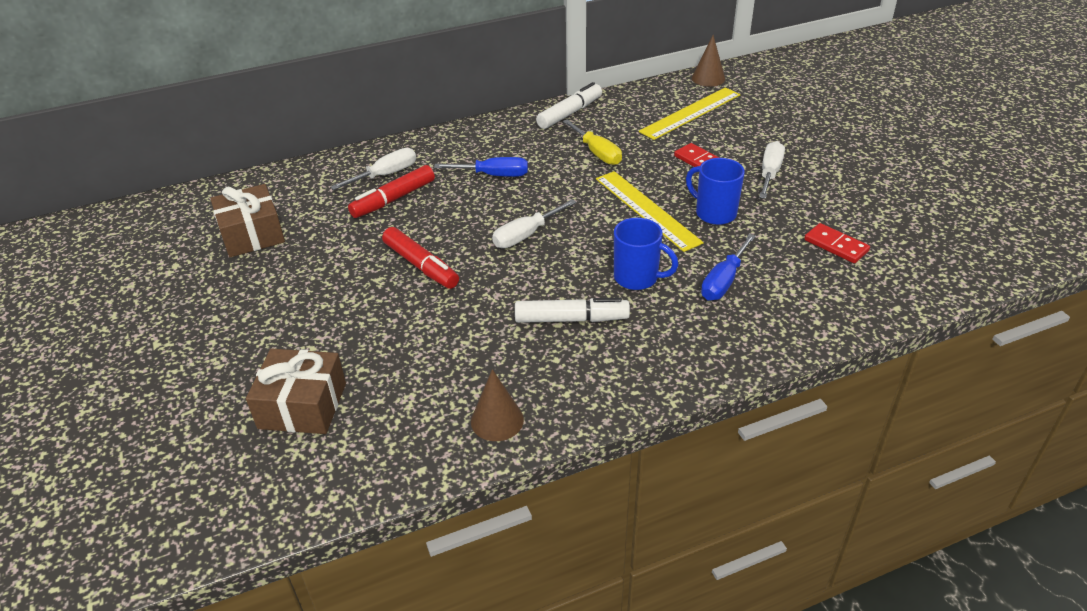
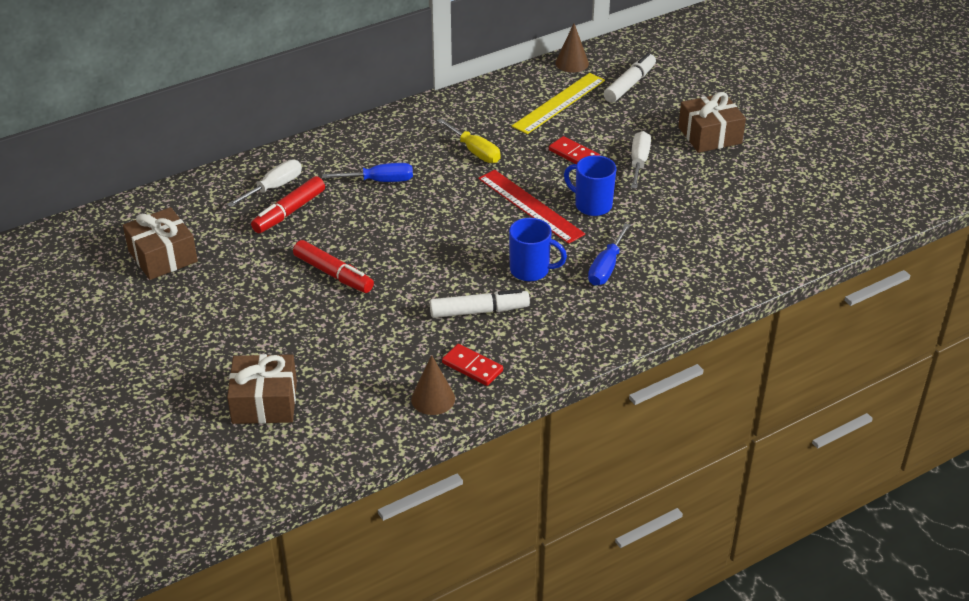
camera: 10 degrees left, 0 degrees up
(526, 235) = (423, 238): white screwdriver -> none
(570, 113) = (441, 110): white marker -> white marker (629, 84)
(646, 210) = (530, 206): yellow ruler -> red ruler
(836, 245) = (700, 228): red domino -> red domino (472, 367)
(849, 151) = (710, 135): none -> brown gift

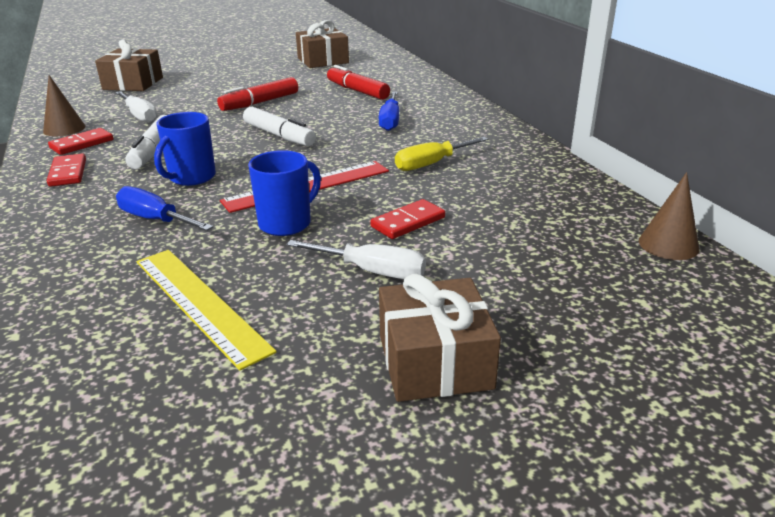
camera: 100 degrees right, 10 degrees down
(274, 187) = (396, 87): white screwdriver -> white screwdriver (139, 116)
(540, 348) = (68, 173): none -> red domino
(559, 103) = (543, 223): yellow ruler -> yellow ruler (199, 303)
(629, 84) = (611, 292): white marker -> white marker (279, 136)

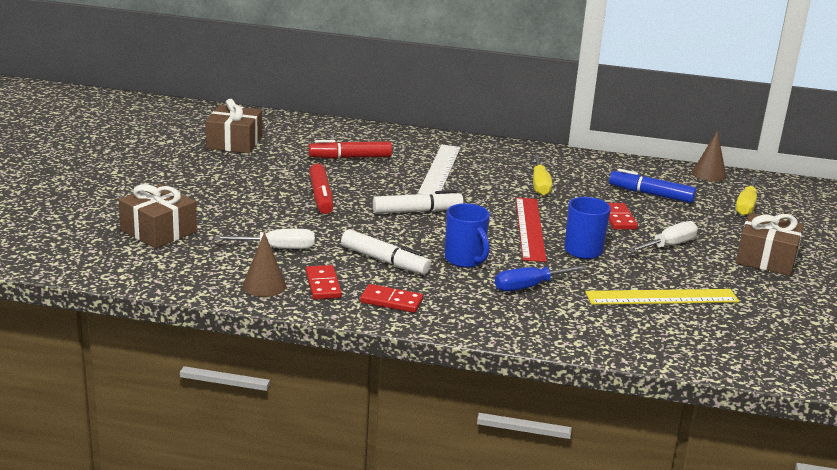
camera: 60 degrees left, 5 degrees down
(390, 121) = (440, 170): blue screwdriver -> white ruler
(519, 223) = (651, 194): none -> blue marker
(610, 299) = (746, 206): none -> yellow screwdriver

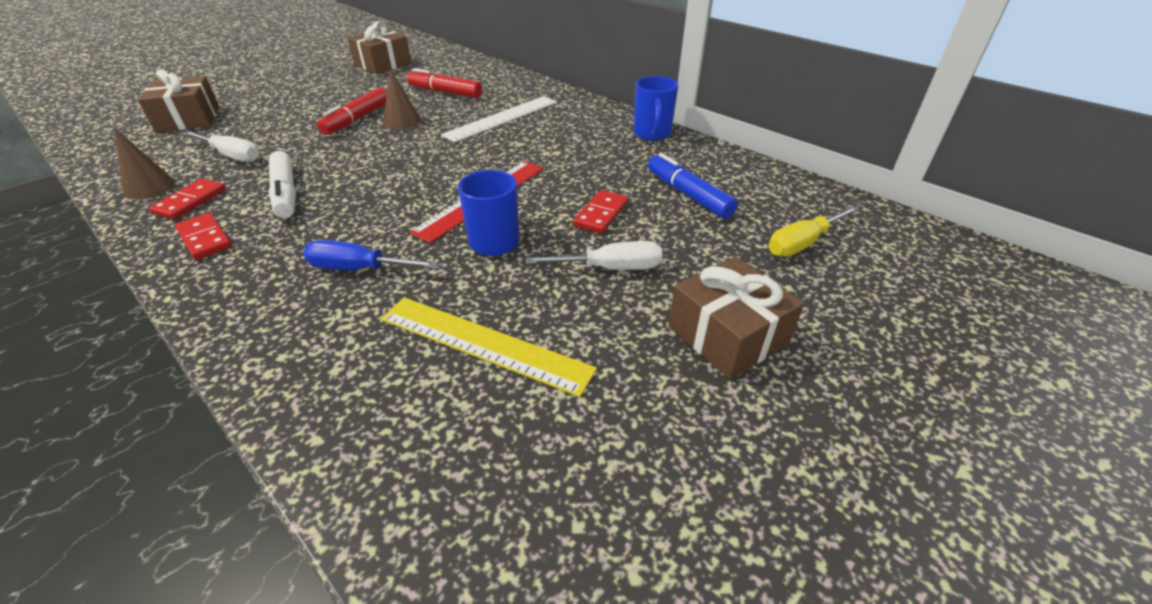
camera: 35 degrees right, 15 degrees up
(417, 211) = (408, 152): white marker -> none
(465, 260) = (356, 214): blue mug -> blue mug (652, 134)
(540, 185) = (574, 154): yellow screwdriver -> none
(709, 174) = (803, 188): brown cone -> brown cone (402, 121)

